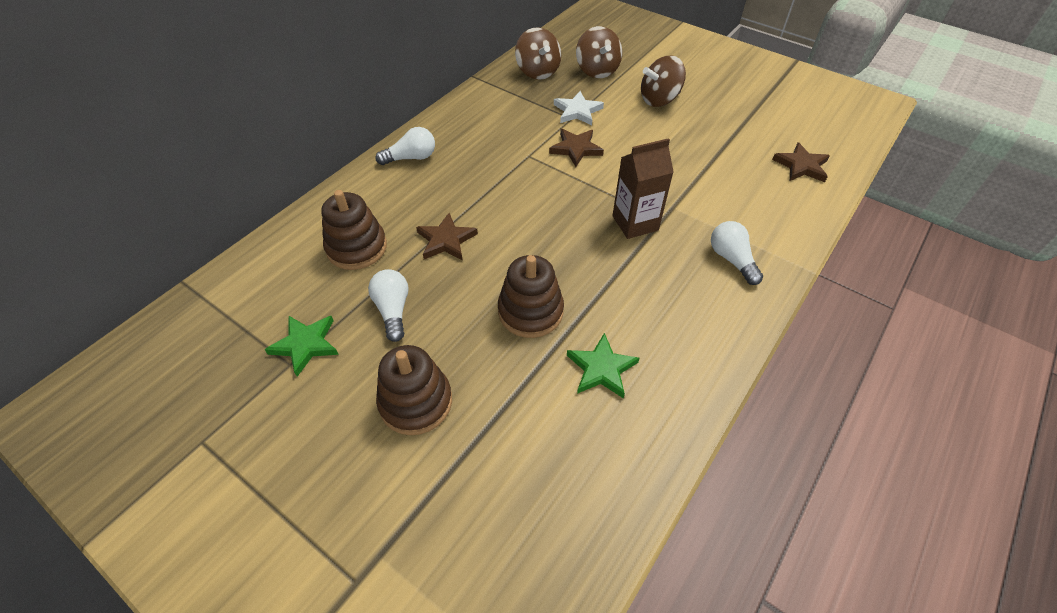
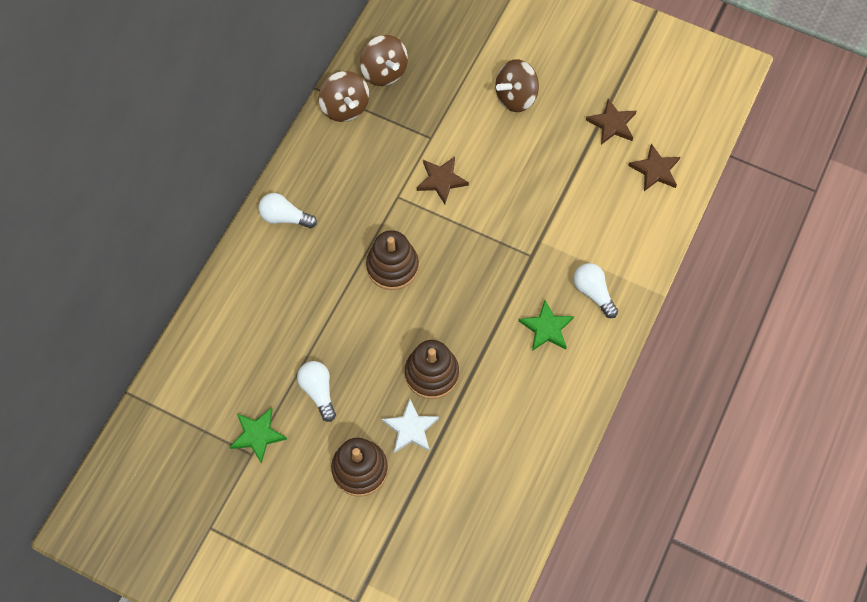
camera: 10 degrees left, 15 degrees up
(357, 248) = (267, 333): brown stacking toy -> brown stacking toy (392, 266)
(411, 158) = (285, 217): white light bulb -> white light bulb turned 135 degrees counterclockwise
(446, 240) = (344, 311): brown star -> brown star (612, 124)
(577, 111) = (435, 127): white star -> white star (411, 428)
(597, 70) = (447, 60): brown spinning top -> brown spinning top (345, 107)
(601, 369) = (496, 416): green star -> green star (546, 328)
(635, 223) = (507, 265): brown carton -> none

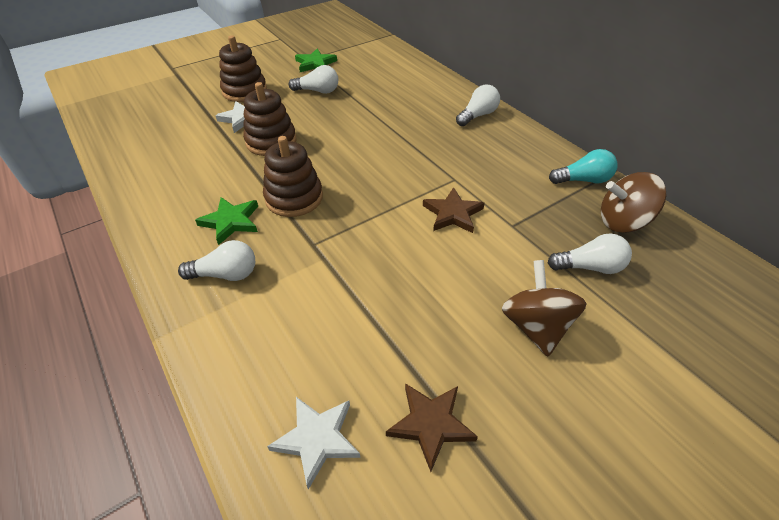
camera: 120 degrees right, 20 degrees down
(345, 107) = (583, 180): brown spinning top -> turquoise light bulb
(392, 266) = (384, 153): brown stacking toy -> brown stacking toy (294, 198)
(445, 81) = (589, 267): none -> white light bulb
(655, 170) = (317, 439): brown star -> white star

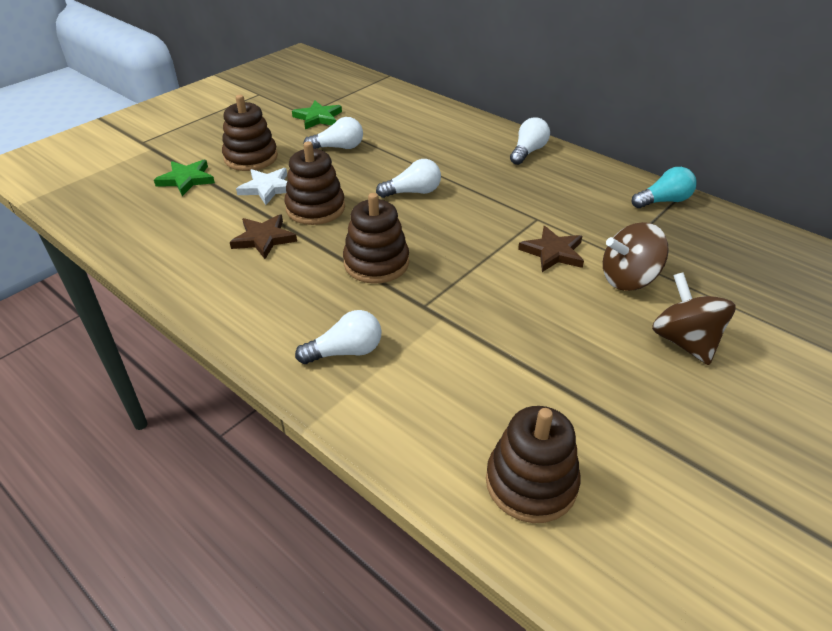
camera: 15 degrees left, 5 degrees down
(231, 222) = (319, 298): green star -> green star (186, 179)
(317, 439) = (531, 483): white star -> brown stacking toy
(430, 424) = (631, 446): brown star -> brown star (264, 239)
(589, 267) = (707, 280): white light bulb -> white light bulb (413, 192)
(623, 222) = (718, 234): brown spinning top -> brown spinning top (628, 279)

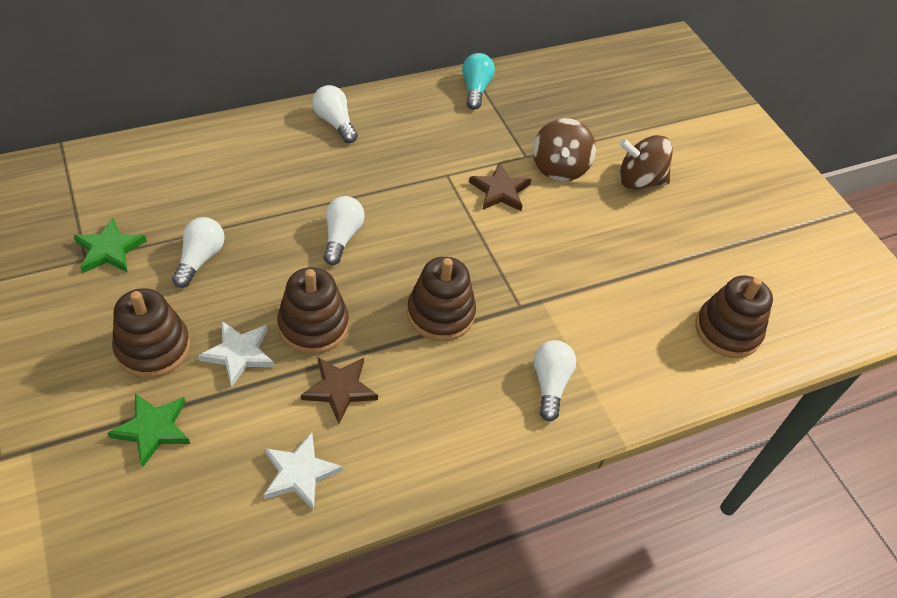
camera: 70 degrees left, 10 degrees up
(178, 246) = (299, 473): none -> white star

